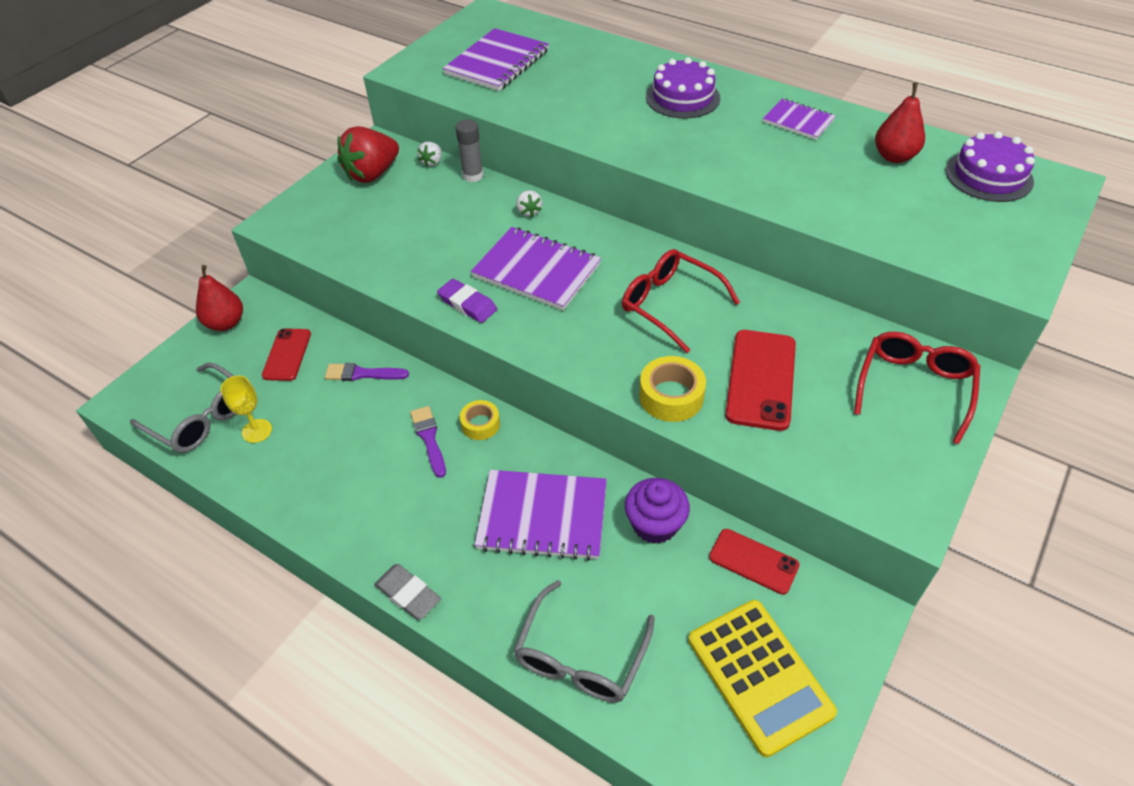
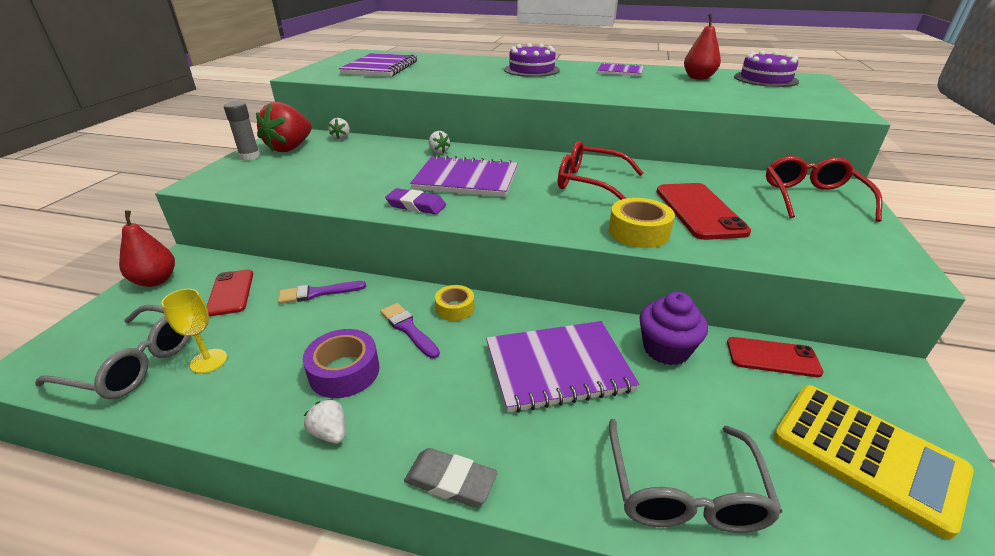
camera: 20 degrees left, 15 degrees down
(333, 527) = (330, 433): none -> white strawberry
(360, 471) = (344, 371): none -> purple tape
(473, 175) = (380, 140): grey glue stick -> grey glue stick (250, 156)

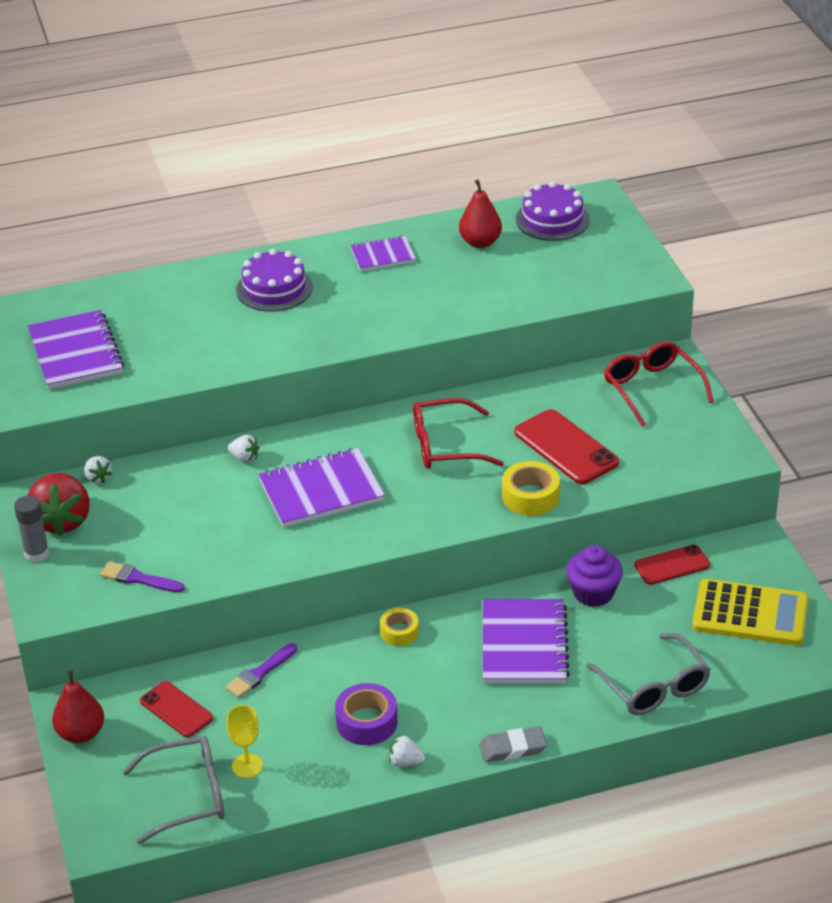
camera: 30 degrees left, 5 degrees up
(408, 329) = (379, 667): purple brush -> purple brush (138, 579)
(416, 205) = (310, 546): purple eraser -> none
(558, 367) = (524, 644): purple notebook -> purple notebook turned 45 degrees counterclockwise

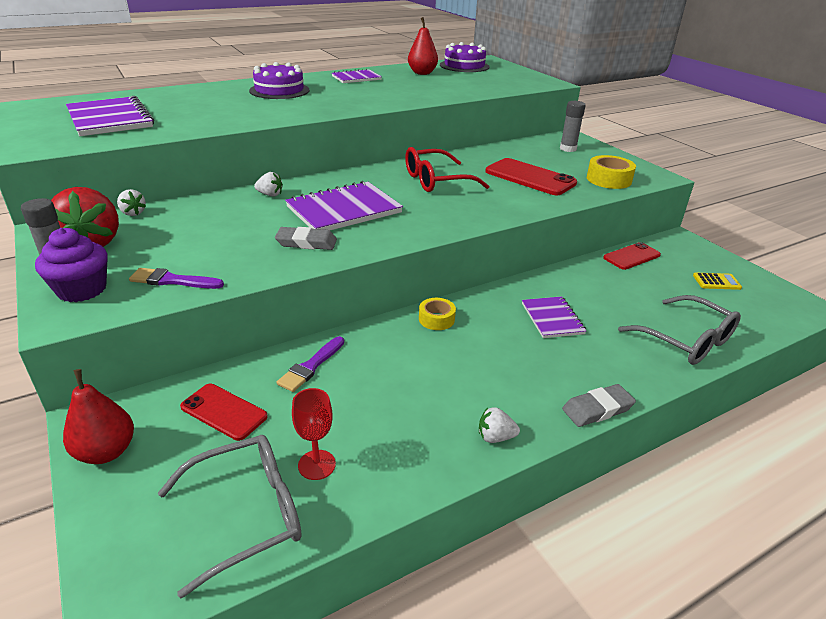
camera: 15 degrees left, 5 degrees down
(247, 766) = (316, 465): yellow goblet -> red goblet
(271, 539) = (306, 242): none -> grey eraser
(367, 722) = (437, 400): purple tape -> none
(524, 644) = (552, 319): purple notebook -> purple notebook, size x0.59
(530, 496) = (522, 204): yellow tape -> yellow tape (609, 179)
(593, 593) = (585, 278): purple cupcake -> purple cupcake (82, 290)
(652, 389) = (568, 149): red glasses -> grey glue stick
(750, 614) = (716, 282): yellow calculator -> yellow calculator, size x0.44

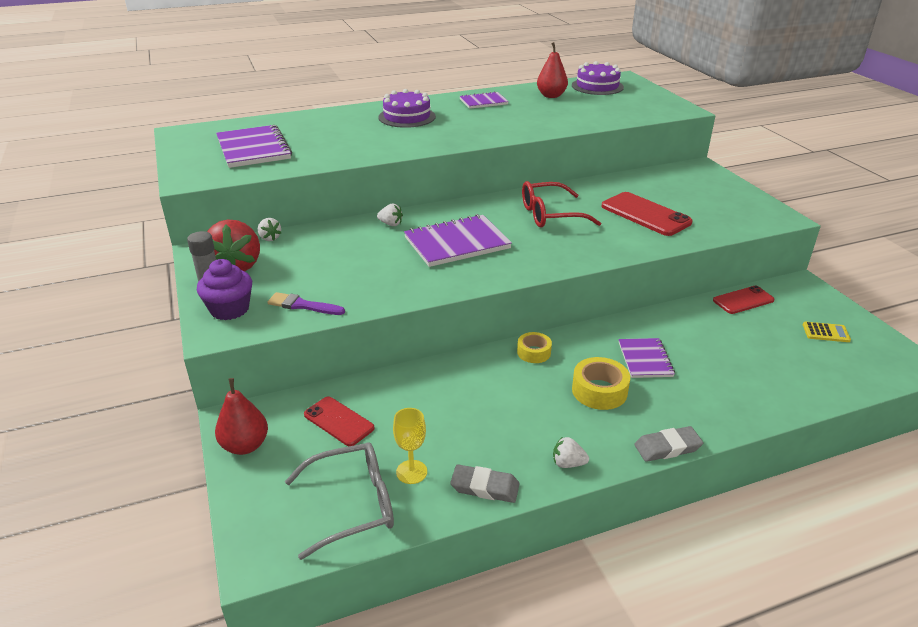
camera: 10 degrees right, 0 degrees up
(306, 242) = (419, 275): grey eraser -> grey eraser (485, 487)
(311, 366) = (415, 388): purple brush -> none
(316, 465) = (411, 472): red goblet -> yellow goblet
(568, 149) = (694, 182): grey glue stick -> none
(609, 179) = (727, 220): yellow tape -> yellow tape (599, 391)
(686, 340) = (773, 390): grey glasses -> none

